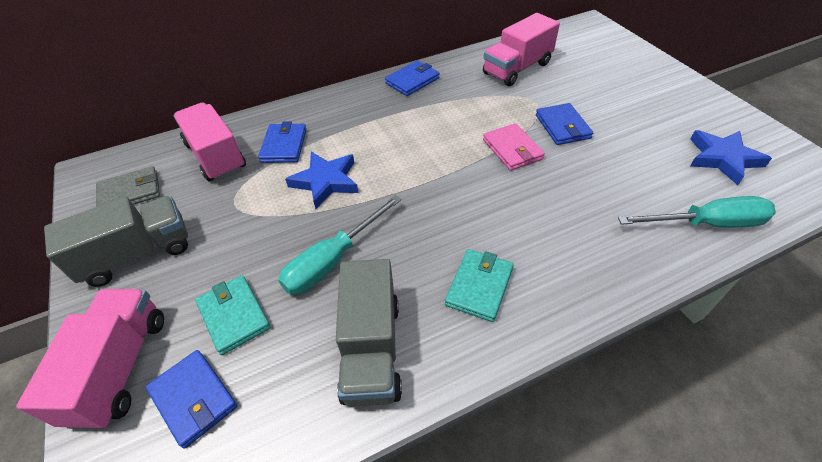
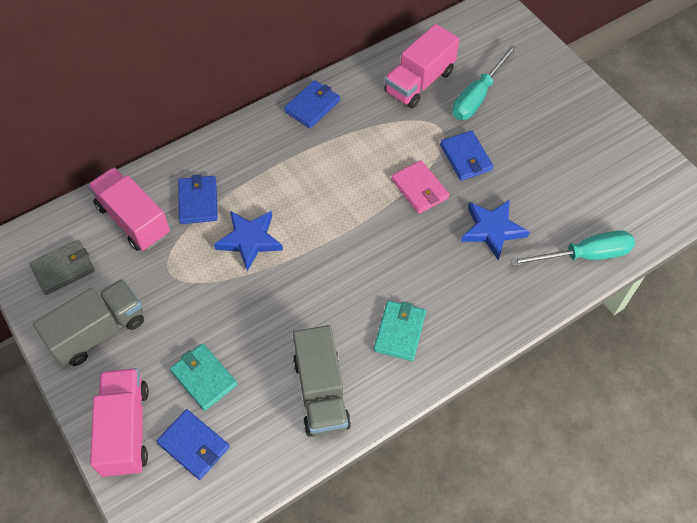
camera: 10 degrees left, 10 degrees up
(333, 260) = (274, 320): turquoise screwdriver -> turquoise screwdriver (477, 96)
(723, 158) = (607, 184): blue star -> blue star (492, 230)

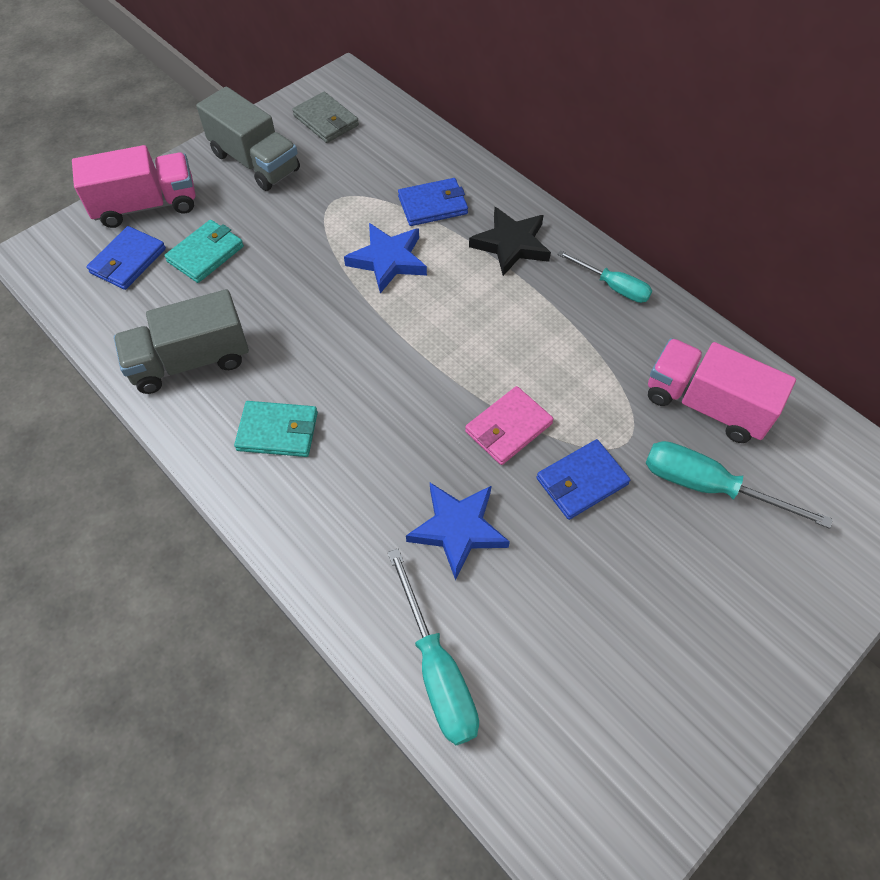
camera: 80 degrees right, 0 degrees up
(133, 220) = (396, 158): pink truck -> none
(255, 157) = (511, 244): none -> black star
(312, 106) = (613, 287): blue wallet -> turquoise screwdriver

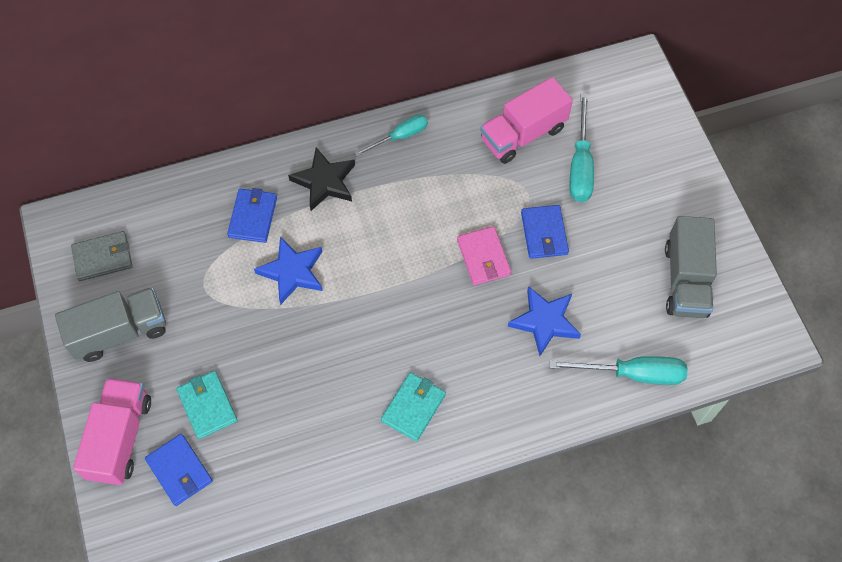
camera: 65 degrees left, 5 degrees up
(191, 361) = (316, 450): grey truck -> grey truck (685, 280)
(708, 486) = (580, 165): turquoise screwdriver -> turquoise screwdriver turned 45 degrees counterclockwise

